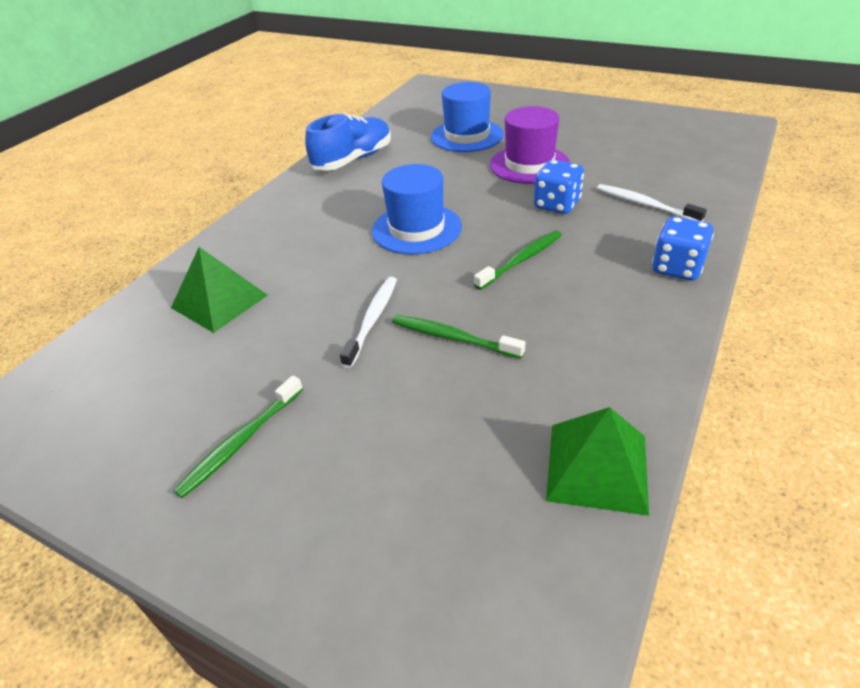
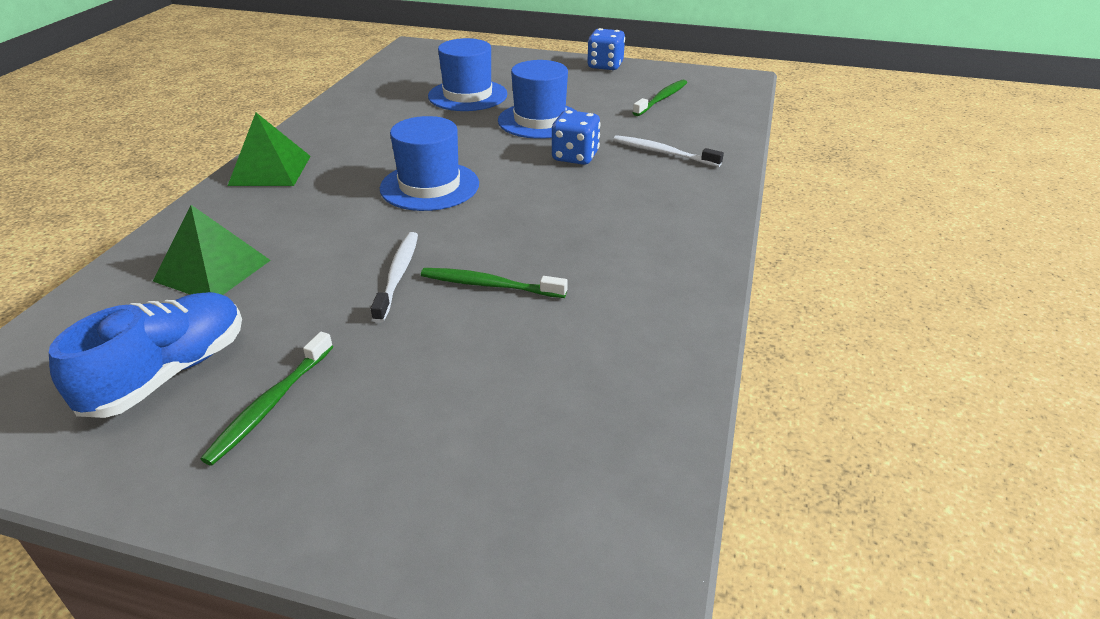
camera: 15 degrees left, 5 degrees down
(353, 160) = (343, 122): blue shoe -> blue shoe (168, 373)
(521, 260) = (547, 209): green toothbrush -> green toothbrush (661, 99)
(529, 164) = (540, 120): purple hat -> blue hat
(597, 467) = (656, 385): green pyramid -> green pyramid (270, 170)
(677, 268) = (703, 207): blue dice -> blue dice (605, 66)

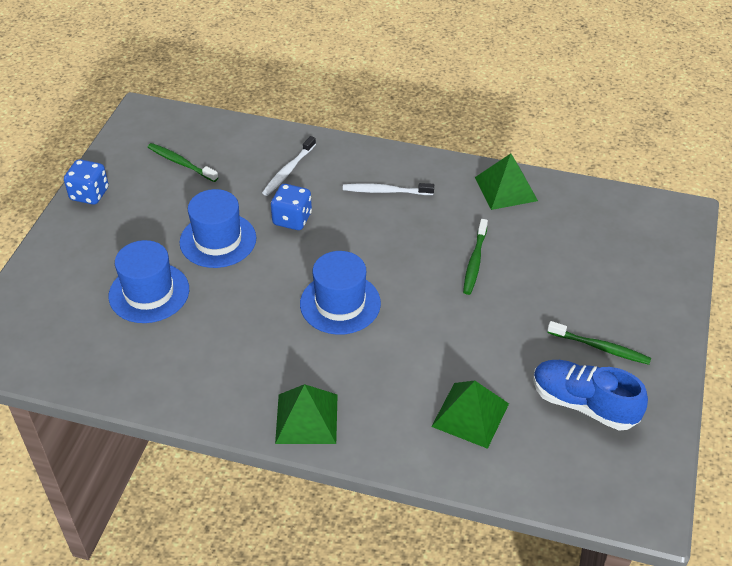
camera: 90 degrees left, 10 degrees up
(398, 275) = (468, 308): white toothbrush -> white toothbrush (386, 191)
(662, 324) = (506, 189): none -> green pyramid

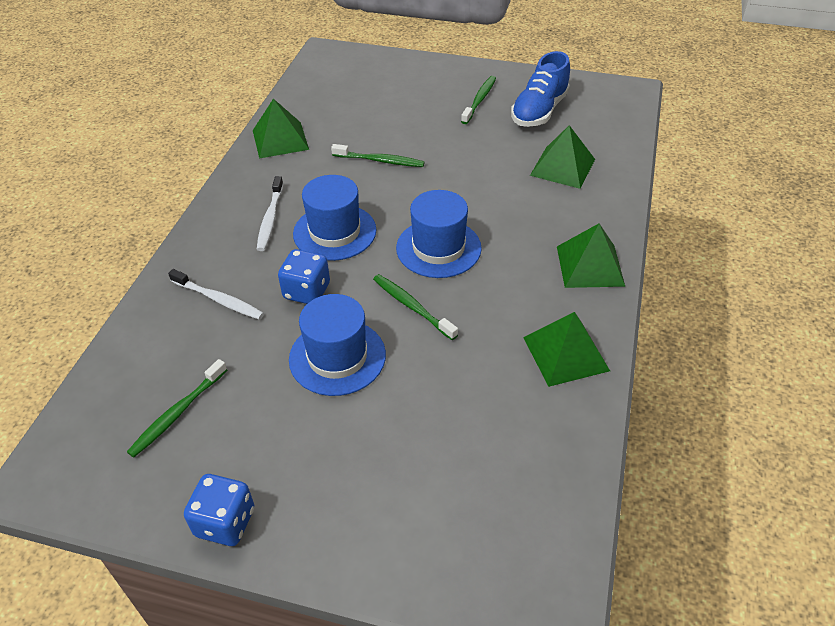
camera: 90 degrees left, 0 degrees up
(149, 293) = (428, 417): blue hat -> blue hat (334, 232)
(197, 385) = (566, 353): none -> green pyramid
(266, 284) = (412, 307): none -> green toothbrush

